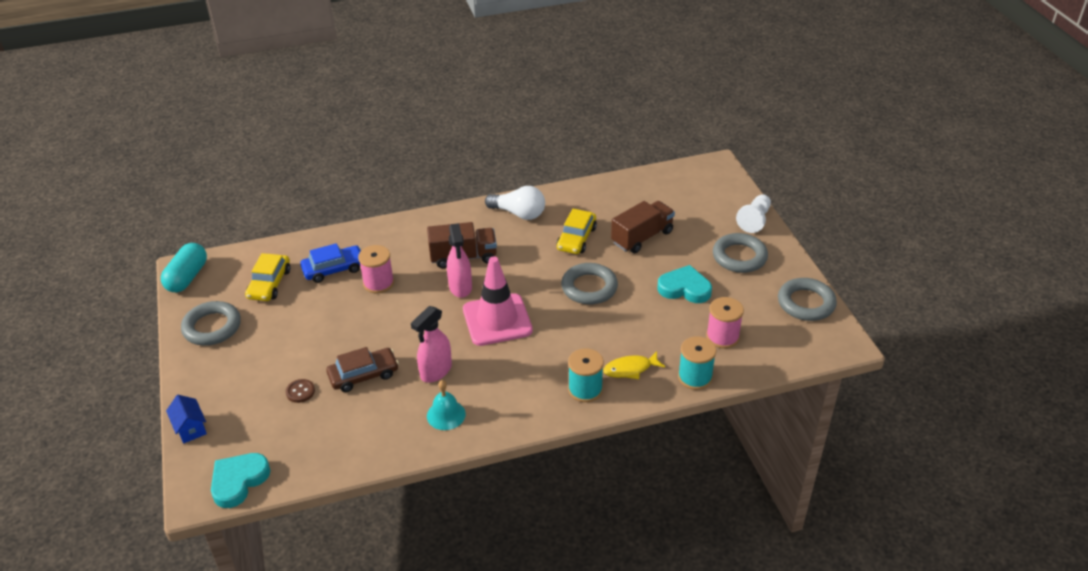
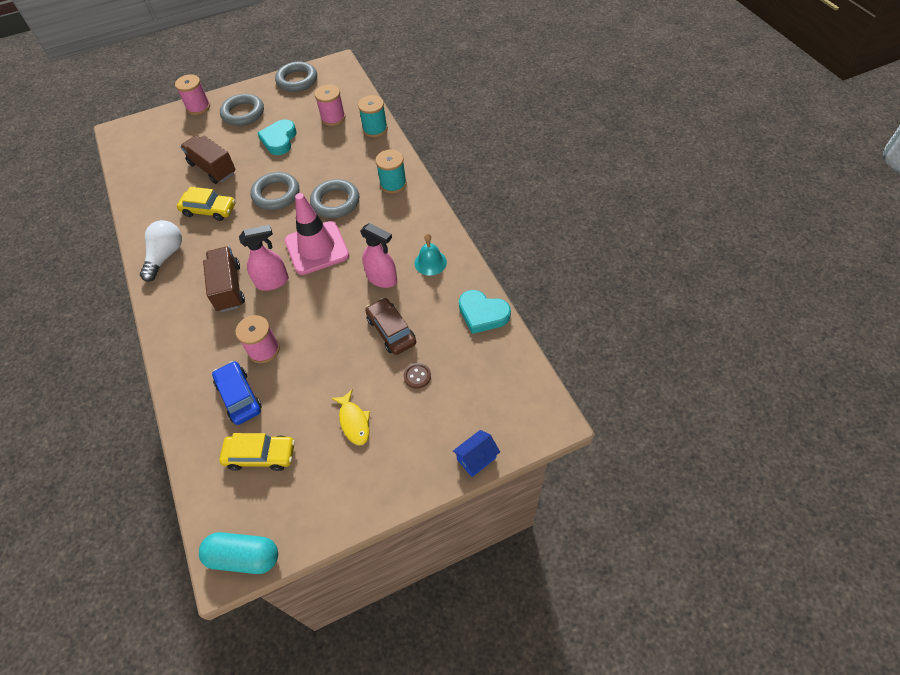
camera: 95 degrees left, 15 degrees up
(212, 327) = (332, 492): grey ring -> grey ring (335, 202)
(239, 481) = (528, 393): turquoise heart -> turquoise heart (482, 314)
(630, 369) = (369, 162): yellow fish -> yellow fish (354, 421)
(754, 220) = (198, 107): white pawn -> pink spool

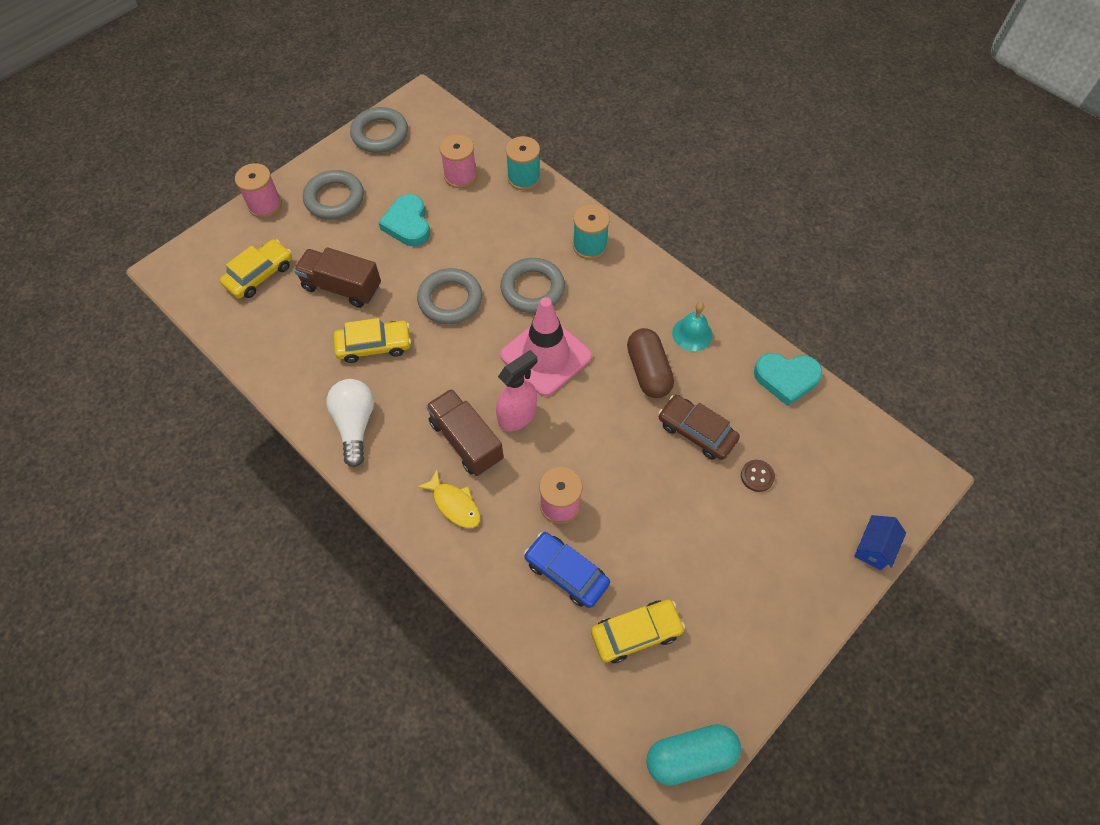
camera: 25 degrees left, 5 degrees up
(168, 148) = (259, 275): none -> yellow car
(354, 421) = (718, 554): yellow fish -> yellow fish (454, 504)
(382, 279) = (648, 371): pink spray bottle -> brown capsule

